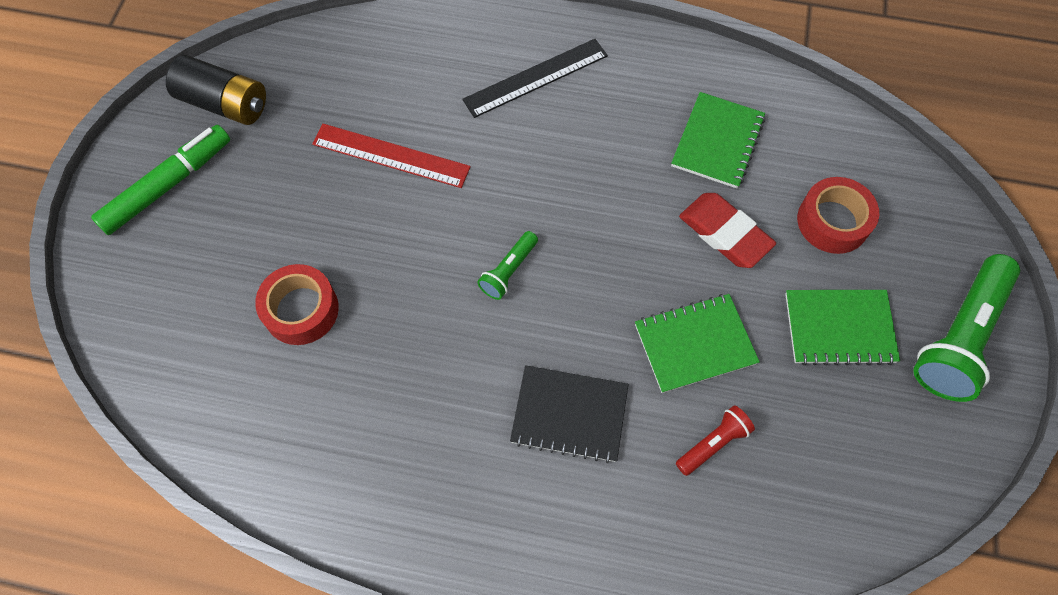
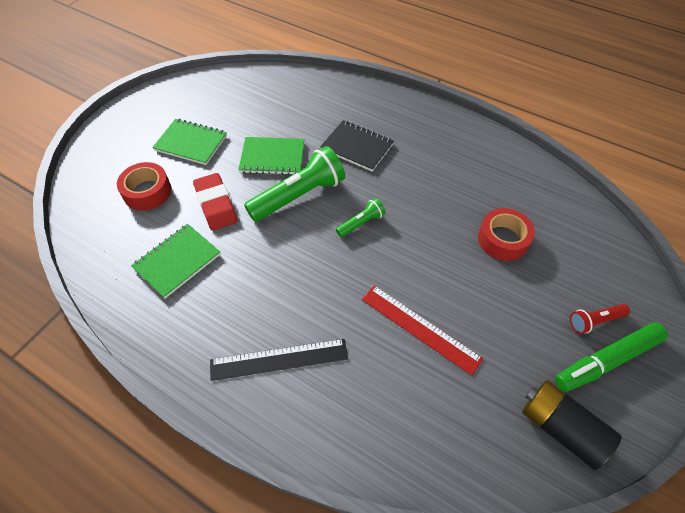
camera: 160 degrees left, 10 degrees down
(713, 443) = (290, 118): red flashlight -> red flashlight (594, 321)
(958, 337) = (135, 123): green flashlight -> green flashlight (299, 196)

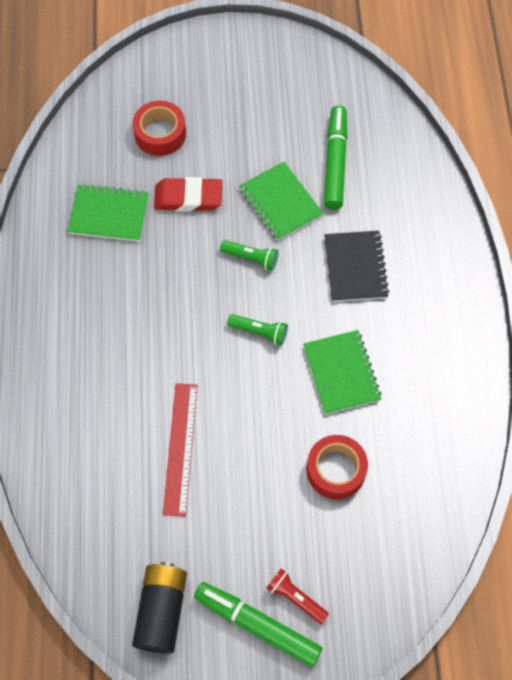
camera: 55 degrees right, 10 degrees up
(191, 143) = (242, 122): green notebook -> green notebook (341, 373)
(216, 204) = (188, 198): red eraser -> red eraser turned 60 degrees clockwise
(272, 116) = (335, 162): none -> green marker
(279, 359) = (75, 356): black ruler -> none
(299, 196) = (251, 258): green flashlight -> green flashlight, size x0.50

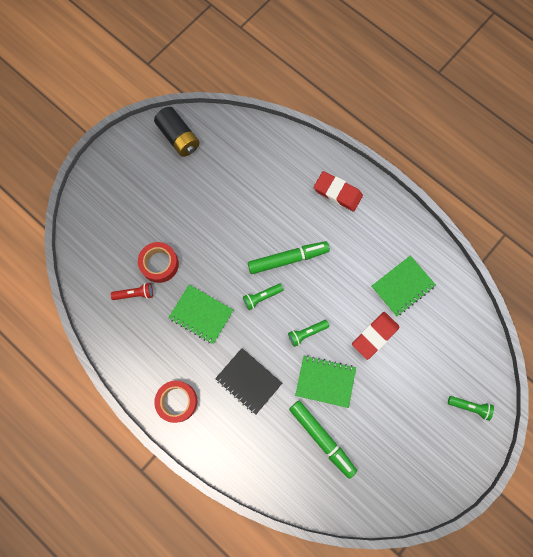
camera: 135 degrees right, 10 degrees up
(59, 363) = (337, 193): none -> red eraser
(160, 133) = (432, 359): red tape -> red tape (177, 401)
(174, 73) = (469, 407): none -> green flashlight
(180, 448) = (240, 207): red ruler -> none
(257, 625) = (132, 168): green marker -> green marker (288, 259)
(295, 597) = (126, 193): red flashlight -> red flashlight (135, 294)

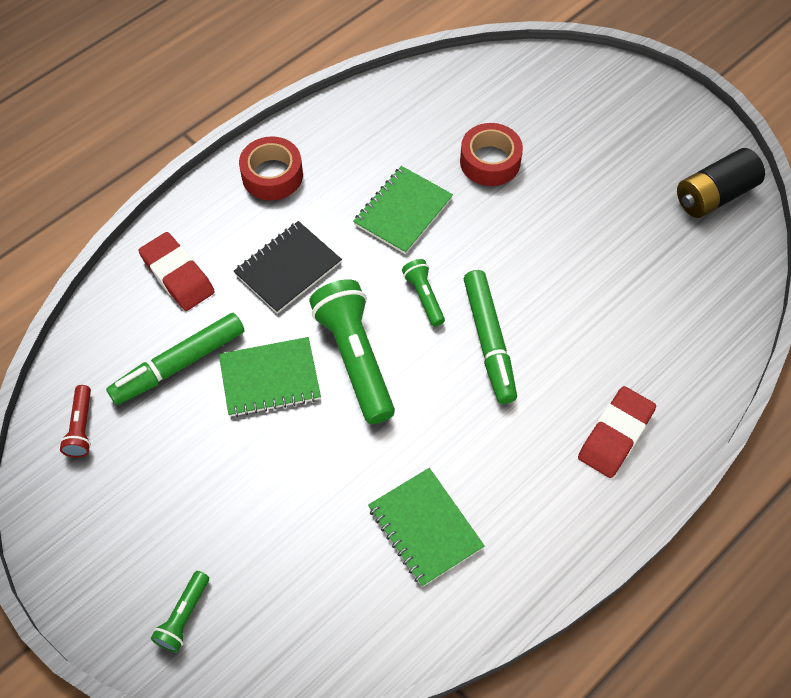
camera: 95 degrees right, 15 degrees down
(135, 294) = (443, 130): red flashlight -> red flashlight (81, 428)
(306, 333) = (355, 358): green flashlight -> green flashlight, size x2.02
(325, 381) = (270, 378): green notebook -> green notebook turned 60 degrees clockwise
(374, 336) = (337, 466): red eraser -> red eraser (178, 275)

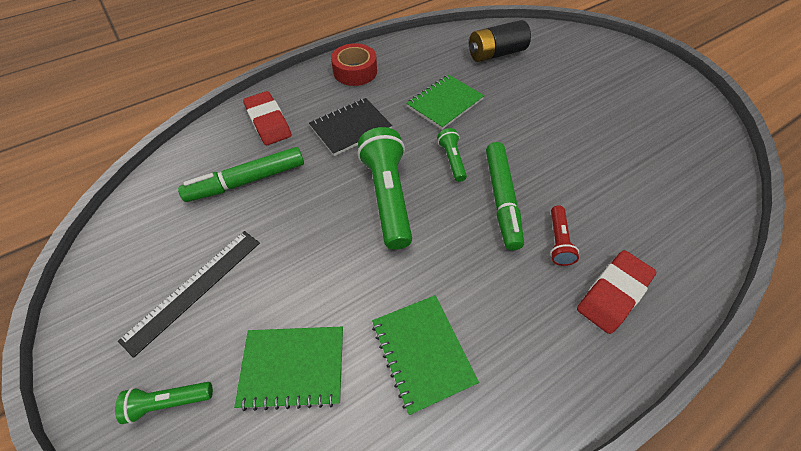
camera: 10 degrees right, 5 degrees down
(81, 428) = (153, 216): red flashlight -> red flashlight (558, 241)
(165, 503) = (194, 288): none -> black ruler
(183, 616) = (169, 401): green flashlight -> green flashlight turned 45 degrees clockwise
(270, 378) = (315, 201): green notebook -> green notebook (293, 367)
(490, 161) = (514, 81): red tape -> none
(714, 195) = (691, 121): black battery -> black battery (496, 54)

